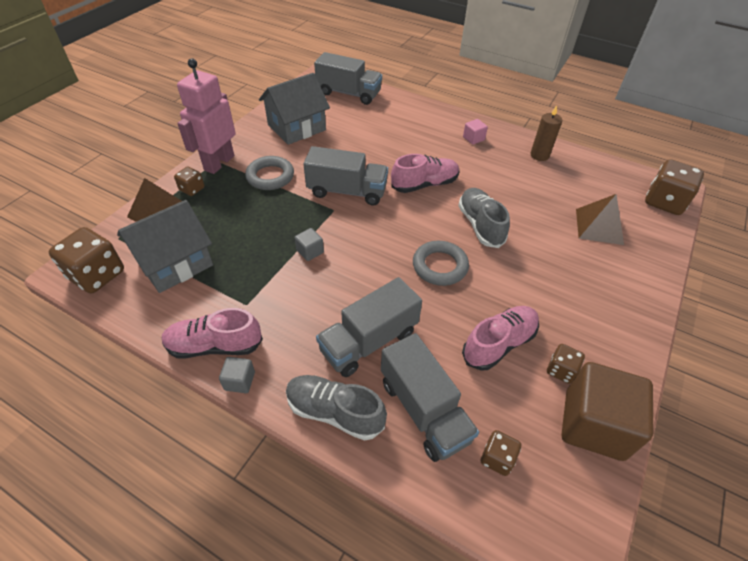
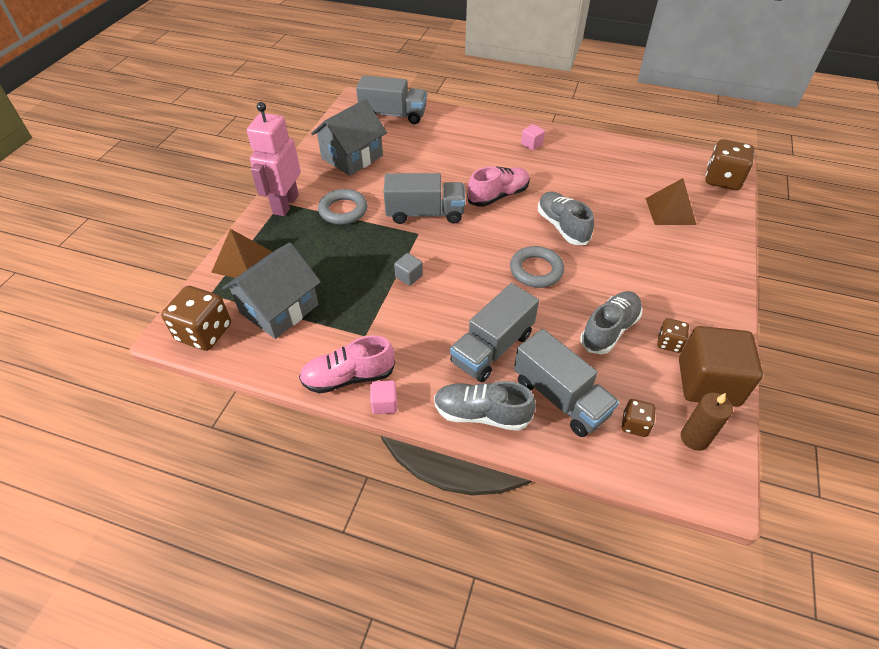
camera: 10 degrees left, 0 degrees up
(192, 189) = (267, 234): brown dice -> none
(239, 381) = (384, 404): grey cube -> pink cube
(499, 343) = (609, 330): pink shoe -> grey shoe
(539, 155) = (598, 152): brown candle -> brown candle (694, 438)

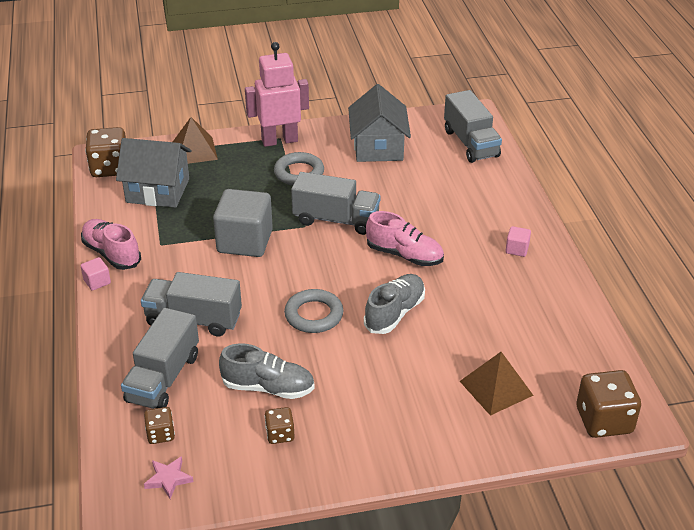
camera: 60 degrees right, 10 degrees down
(352, 157) = (378, 147): grey house -> grey house turned 75 degrees clockwise
(409, 276) = (245, 241): grey cube -> grey cube, size x2.32
(425, 213) = (336, 220): grey truck -> grey truck turned 45 degrees counterclockwise
(481, 414) = (118, 337): grey shoe -> none
(694, 438) = (168, 479): brown candle -> pink star
(708, 382) = (245, 475): brown cube -> none

